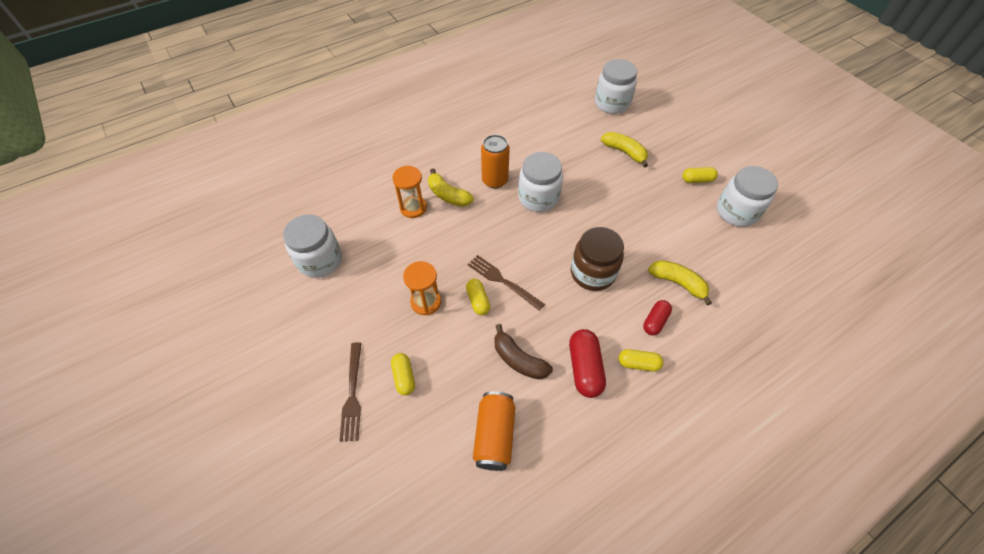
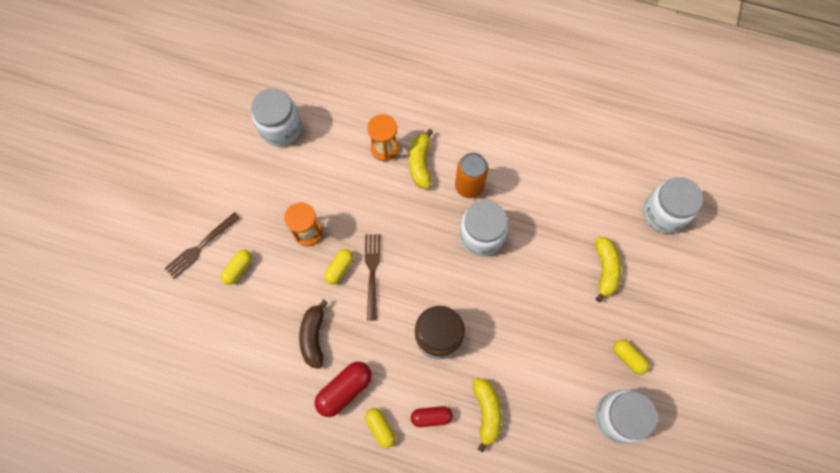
camera: 50 degrees right, 15 degrees up
(494, 435) = (243, 364): orange can -> none

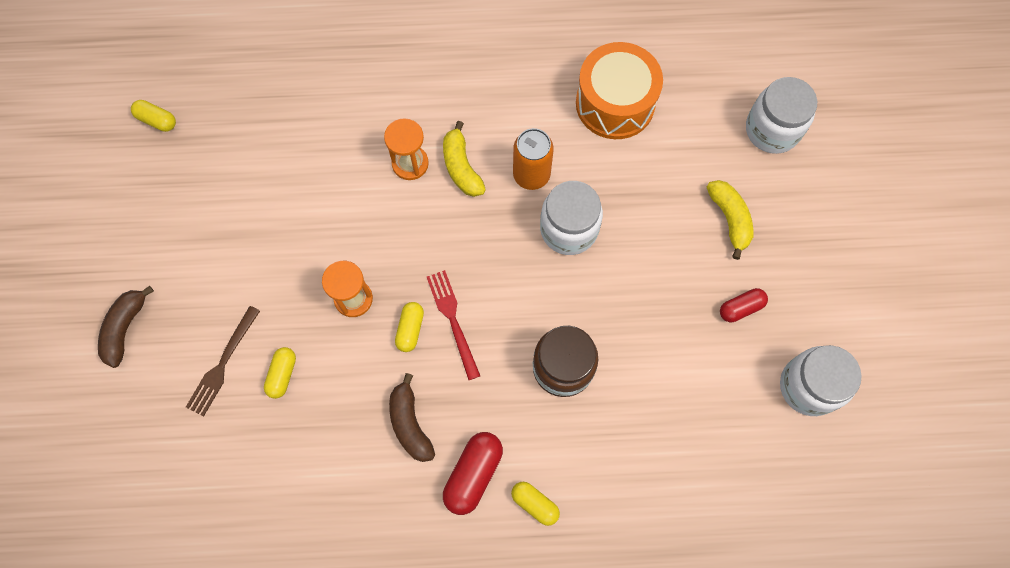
camera: 20 degrees left, 0 degrees up
(145, 198) = (125, 328): none -> brown banana
(281, 128) = (269, 182): white jar -> none
(372, 272) = (452, 319): brown fork -> red fork
(431, 417) = (591, 467): red capsule -> red capsule (741, 308)
(486, 412) = (654, 437): yellow banana -> none
(551, 154) = (615, 103): none -> orange drum
(628, 357) = (794, 313): yellow capsule -> yellow capsule (157, 120)

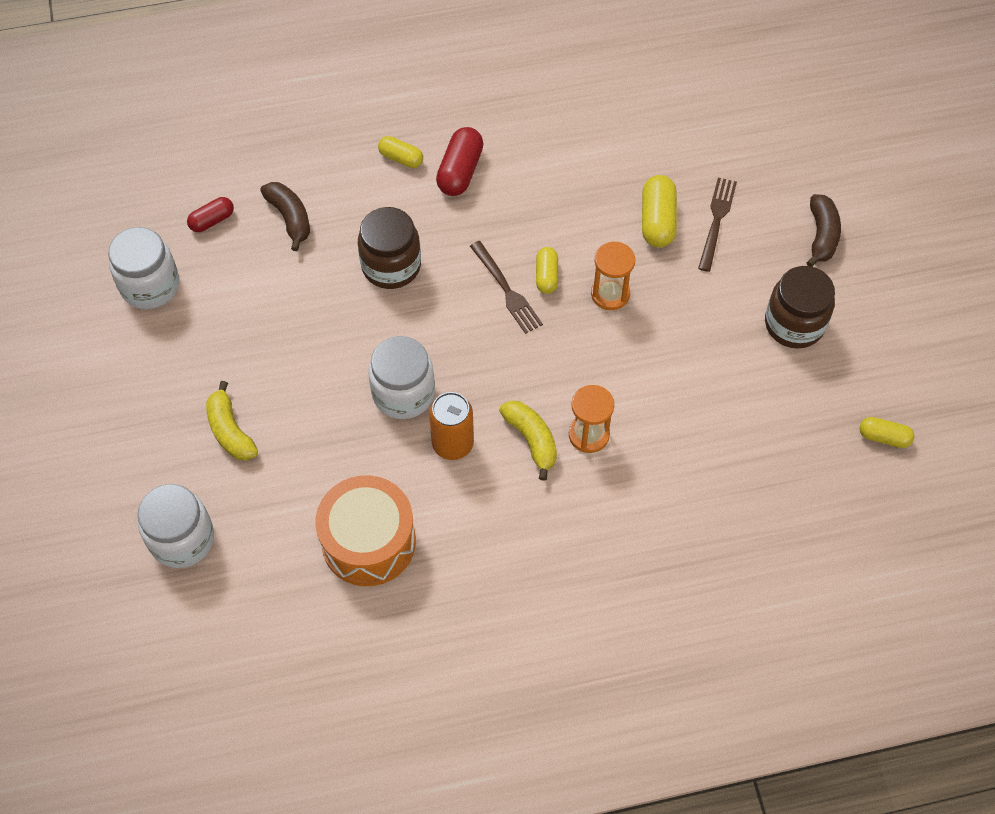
camera: 170 degrees right, 10 degrees down
(191, 238) = (794, 324): none -> brown jar
(282, 375) = (657, 220): yellow capsule -> yellow capsule, size x1.59
(410, 424) = (526, 200): brown banana -> brown banana (290, 218)
(452, 319) = (507, 290): red fork -> brown fork
(741, 308) = (217, 345): red capsule -> red capsule (212, 220)

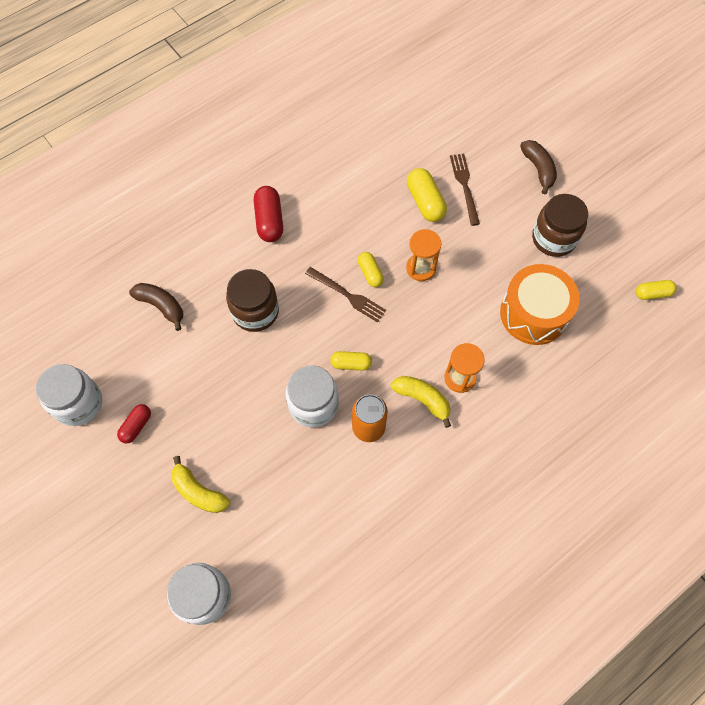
camera: 25 degrees left, 5 degrees up
(212, 220) = (102, 332): red capsule -> red capsule (136, 426)
(368, 541) = (346, 531): orange drum -> orange drum (533, 313)
(401, 158) = (221, 228): yellow capsule -> yellow capsule (351, 364)

